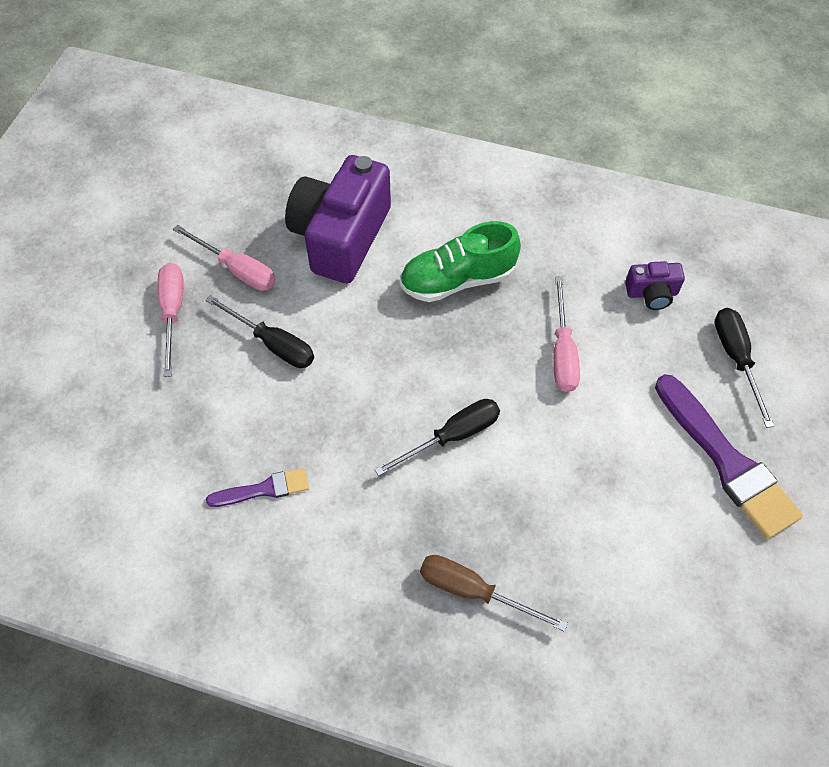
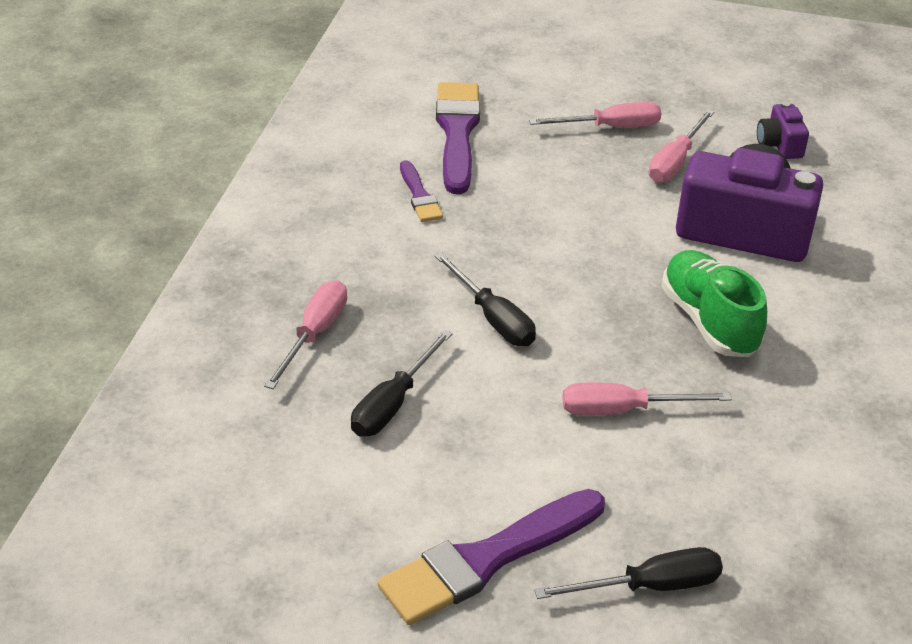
camera: 85 degrees right, 20 degrees down
(158, 448) = (457, 133): none -> purple brush
(273, 344) = (587, 191): black screwdriver -> black screwdriver (393, 403)
(473, 591) = (314, 334): brown screwdriver -> pink screwdriver
(651, 293) = (739, 503): purple camera -> purple camera (779, 145)

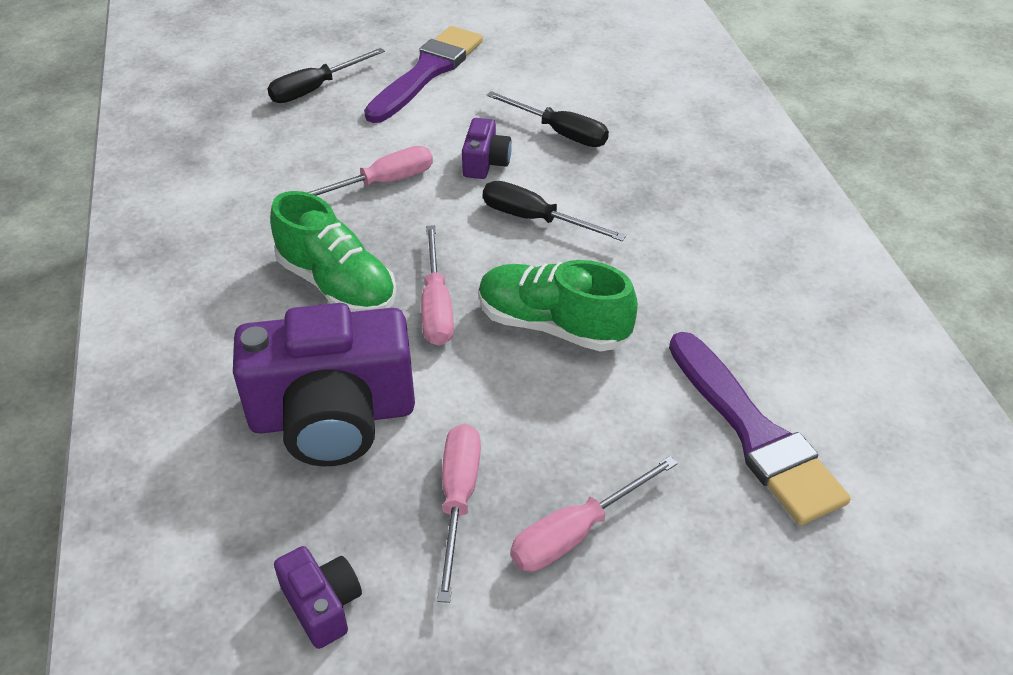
camera: 155 degrees right, 5 degrees up
(314, 334) = (664, 158): pink screwdriver -> pink screwdriver (436, 306)
(393, 403) = (559, 132): black screwdriver -> black screwdriver turned 120 degrees clockwise
(419, 195) = (710, 322): purple brush -> none
(500, 395) = (485, 163): none -> purple camera
(543, 232) = (552, 325): none -> green shoe

